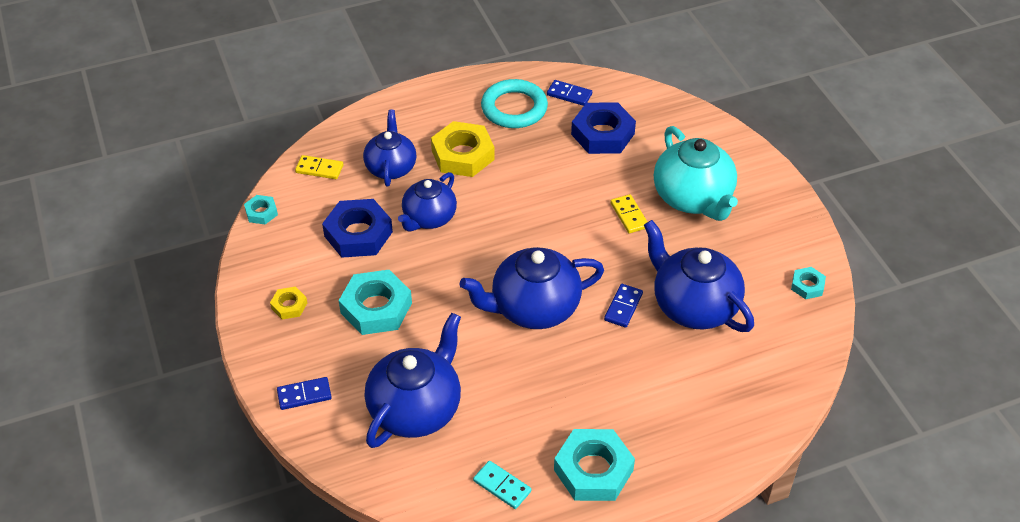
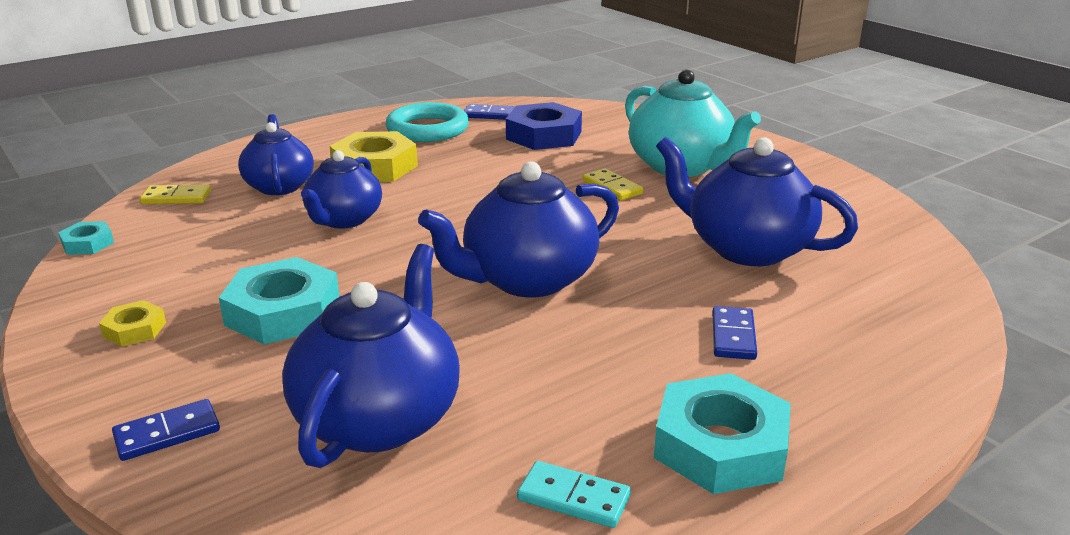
camera: 15 degrees left, 20 degrees down
(358, 234) = (242, 245): blue nut -> none
(623, 307) = (653, 262): blue domino -> blue domino (733, 336)
(807, 286) = (873, 214): turquoise nut -> none

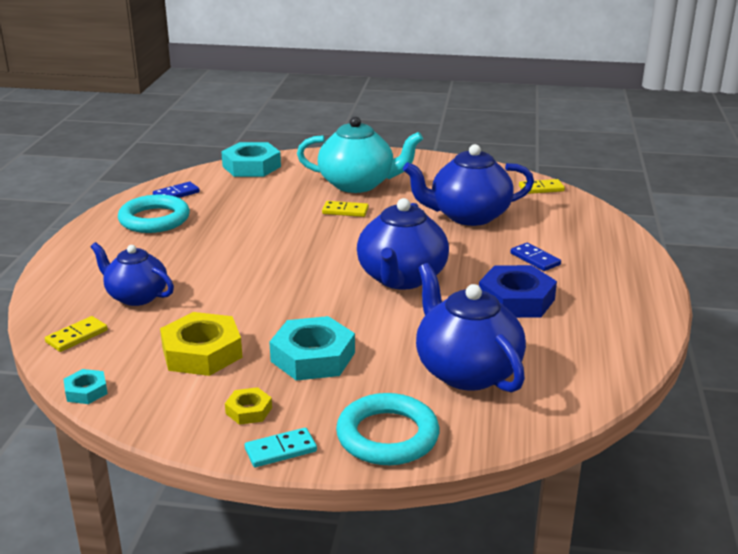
camera: 45 degrees left, 0 degrees up
(167, 433) = (387, 436): blue domino -> turquoise ring
(344, 220) = (231, 296): blue teapot -> none
(375, 167) = (175, 257): yellow nut -> yellow nut (202, 352)
(544, 135) = (241, 195): blue nut -> blue nut (516, 300)
(573, 498) = (595, 352): turquoise domino -> turquoise domino (280, 450)
(720, 445) = (606, 304): turquoise nut -> turquoise nut (251, 166)
(918, 257) = (541, 189): none -> yellow domino

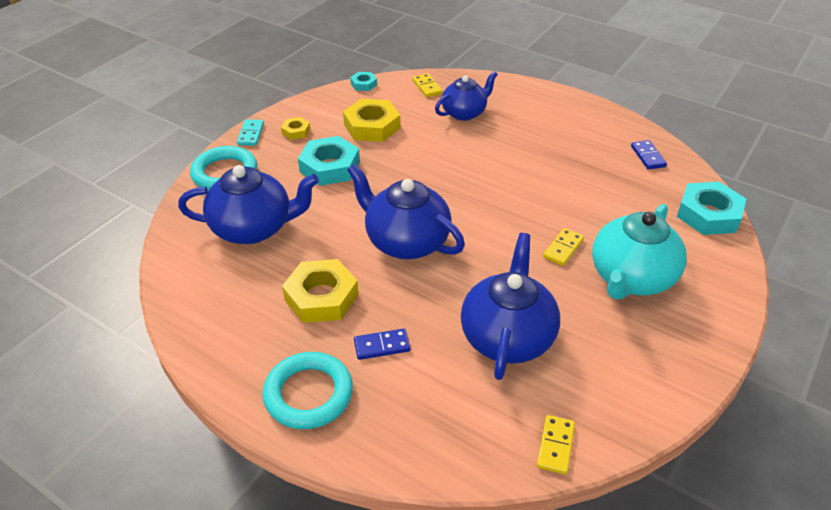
camera: 115 degrees right, 15 degrees up
(154, 219) = (595, 137): turquoise ring -> turquoise ring (308, 394)
(516, 300) = (321, 297): blue nut -> yellow nut

